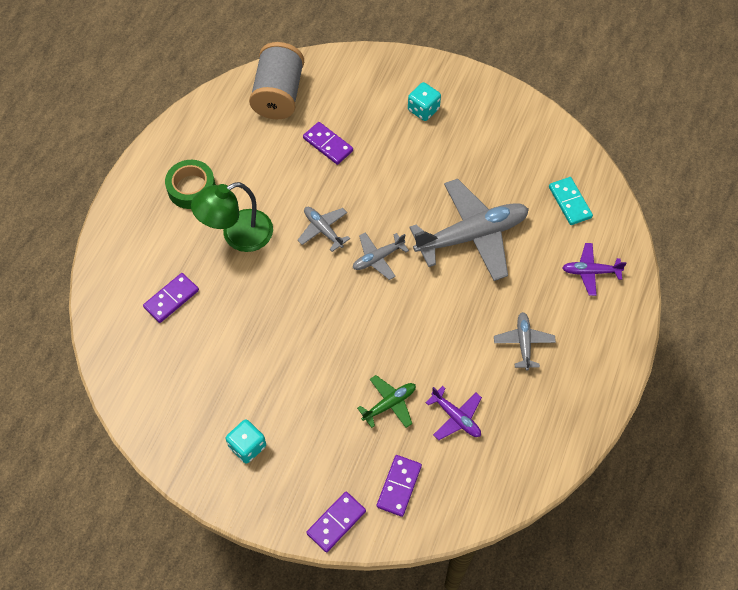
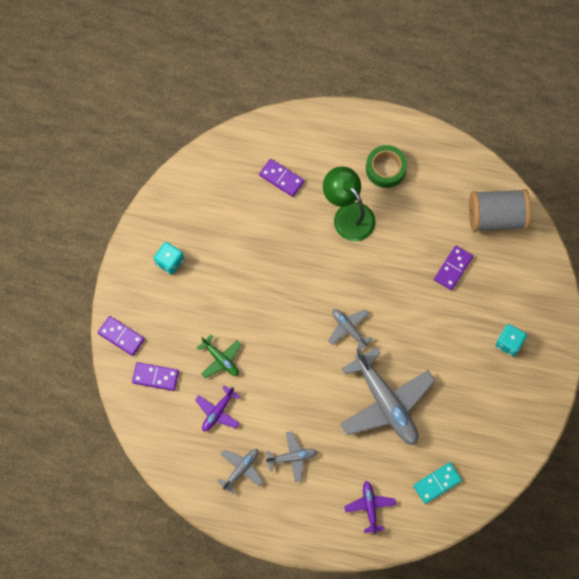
camera: 80 degrees right, 10 degrees up
(323, 230) = (367, 280): grey plane -> grey plane (241, 469)

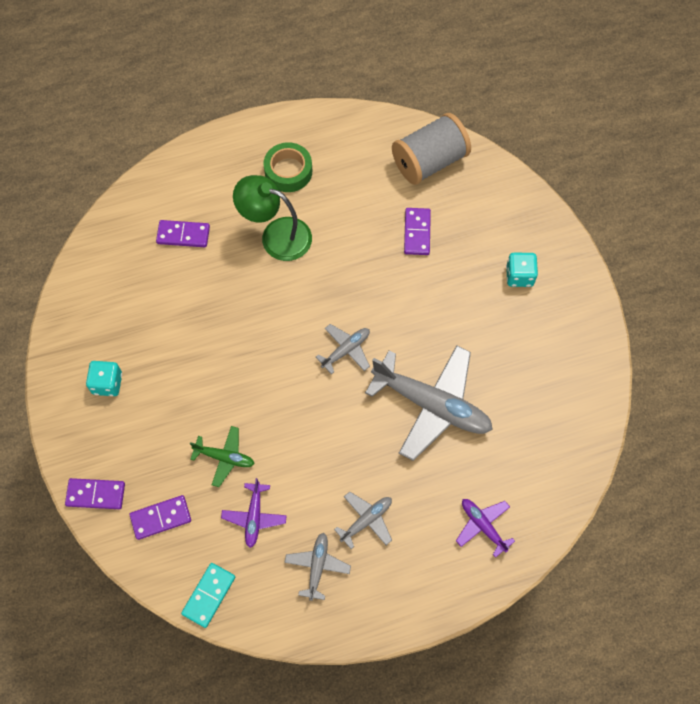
camera: 30 degrees left, 5 degrees down
(348, 329) = (346, 350): grey plane -> grey plane turned 120 degrees clockwise
(437, 483) = (537, 459): turquoise domino -> turquoise domino (209, 595)

